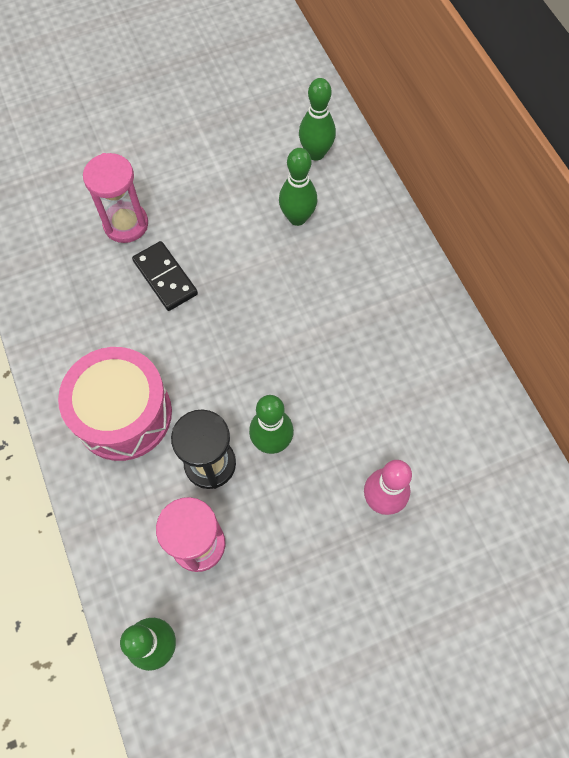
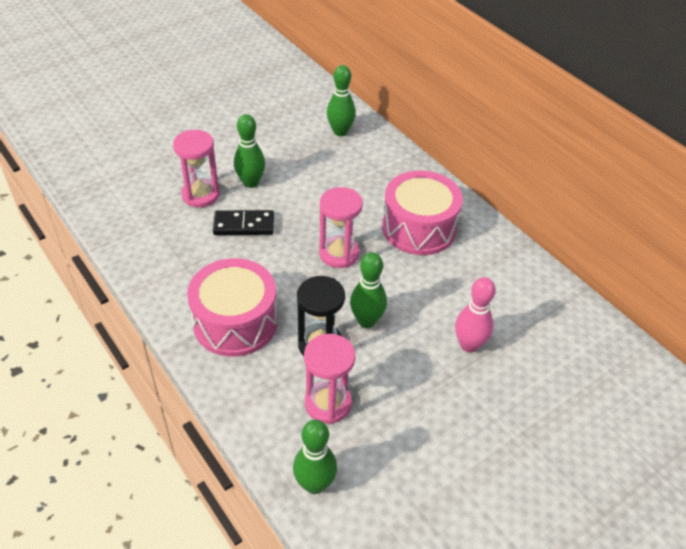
camera: 15 degrees left, 20 degrees down
(165, 278) = (244, 225): black domino -> black domino turned 45 degrees counterclockwise
(265, 339) = (339, 254): none -> pink hourglass
(297, 218) = (339, 173): green bowling pin -> green bowling pin (251, 182)
(371, 318) = (419, 228): none -> pink drum

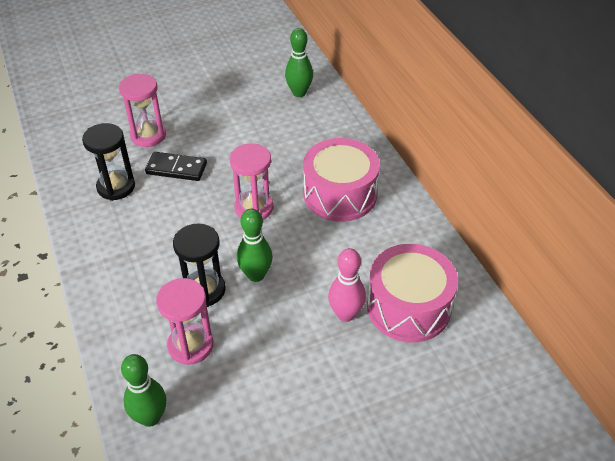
camera: 15 degrees right, 0 degrees up
(187, 253) = (116, 187): none -> black hourglass
(235, 322) = (135, 256): pink drum -> pink drum (408, 307)
(251, 182) = (197, 130): green bowling pin -> none

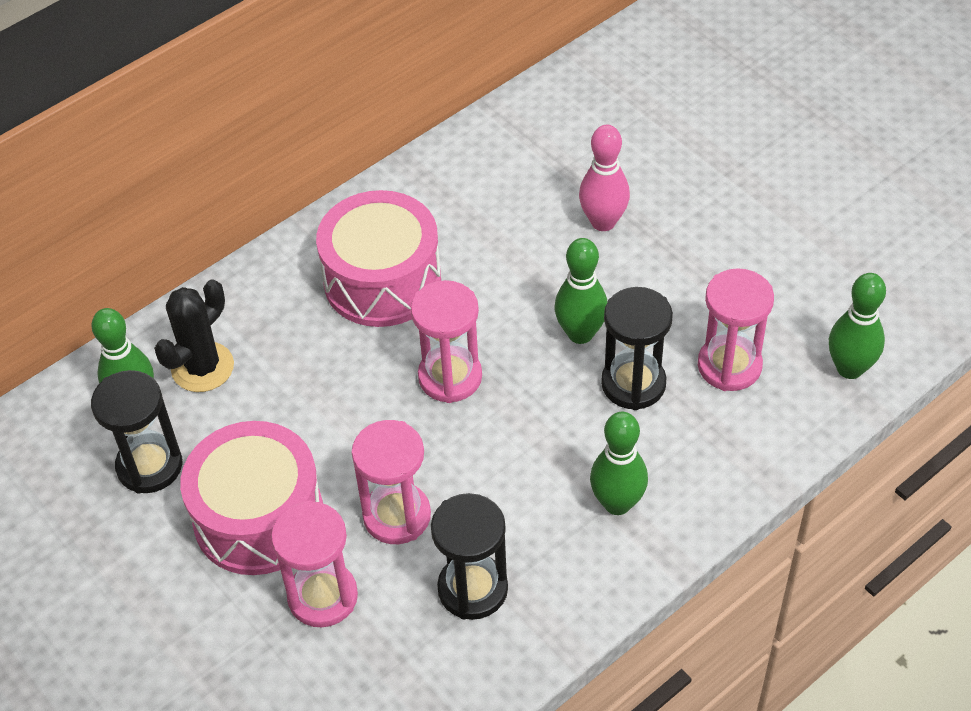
camera: 105 degrees left, 5 degrees up
(127, 258) = (617, 503): none -> green bowling pin
(176, 169) = (397, 516): black domino -> pink hourglass
(257, 93) = (149, 466): none -> black hourglass
(309, 117) = (202, 367): none -> black cactus
(408, 307) = (563, 165): pink drum -> pink drum (259, 517)

